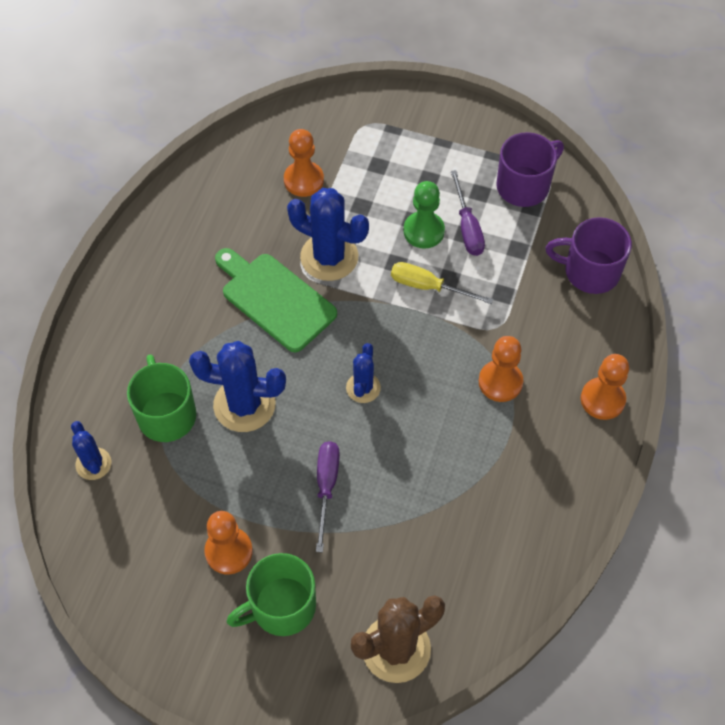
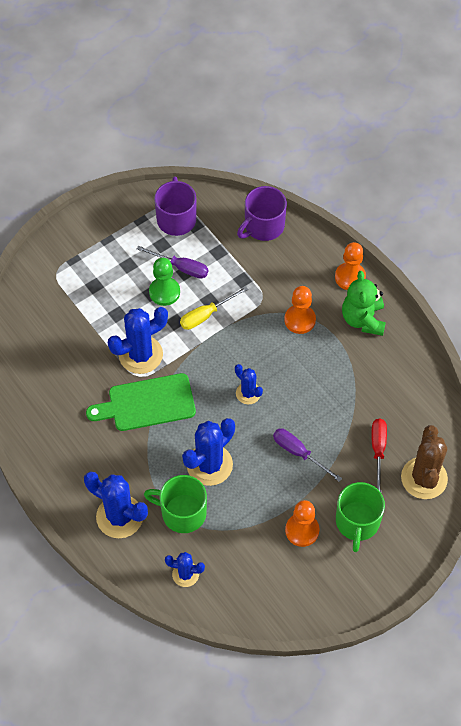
camera: 55 degrees left, 0 degrees up
(120, 358) = (119, 517): none -> blue cactus
(303, 180) = (70, 333): orange pawn -> none
(394, 572) = (378, 451): none -> red screwdriver
(558, 448) = (363, 319): none -> green teddy bear

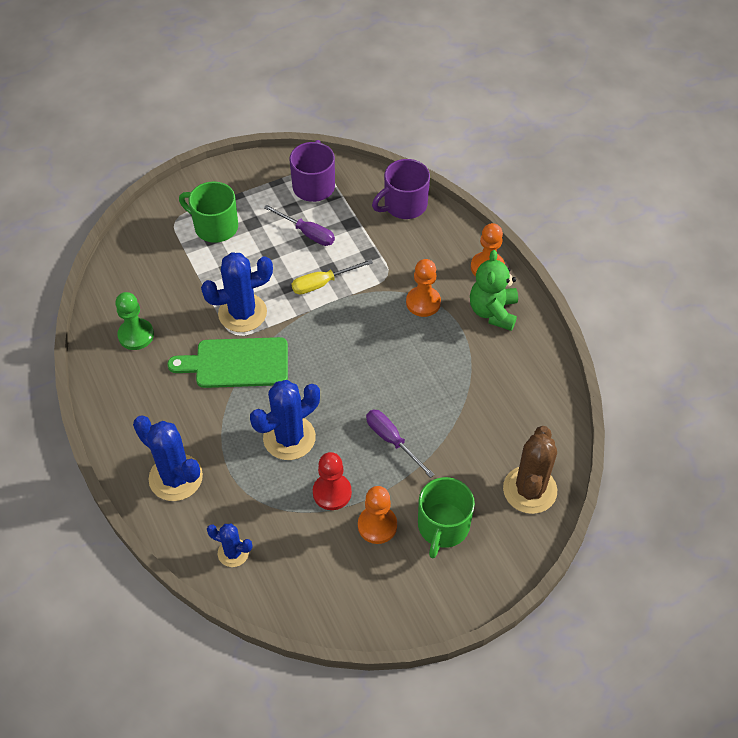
camera: 10 degrees right, 5 degrees down
(164, 292) = (283, 254): green pawn -> green pawn (136, 335)
(182, 513) = (246, 484): green mug -> green mug (215, 226)
(248, 393) = (349, 369): blue cactus -> none
(257, 508) = (332, 492): none -> red pawn
(378, 451) = (482, 452): red screwdriver -> none

